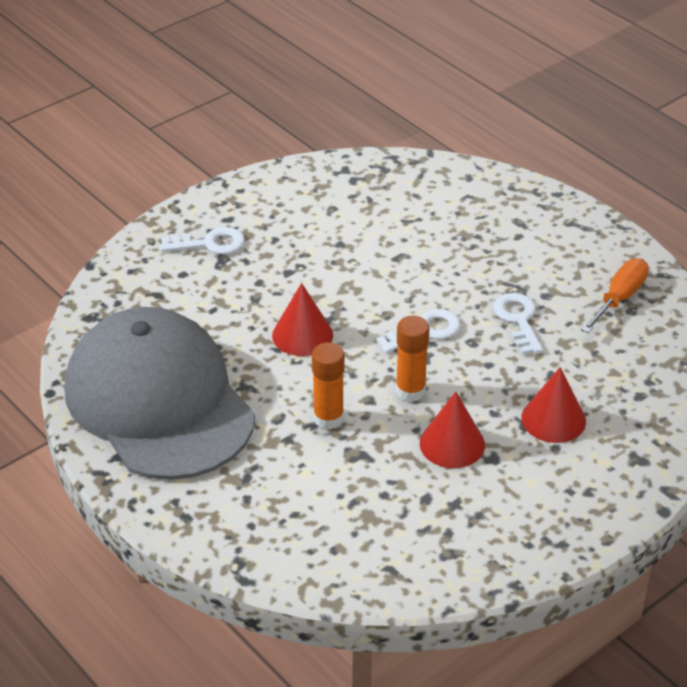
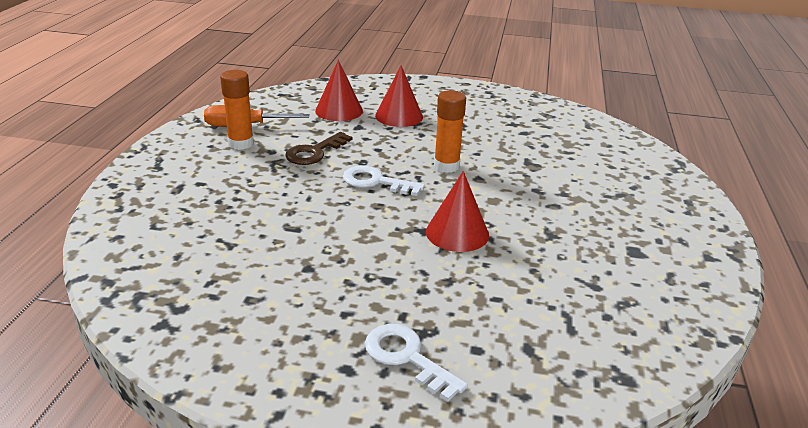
camera: 130 degrees left, 10 degrees down
(159, 402) = (634, 267): grey cap -> none
(328, 418) = (520, 186): orange glue stick -> orange glue stick (241, 144)
(452, 444) = (470, 138): red cone -> red cone (339, 111)
(518, 319) = (314, 152): white key -> brown key

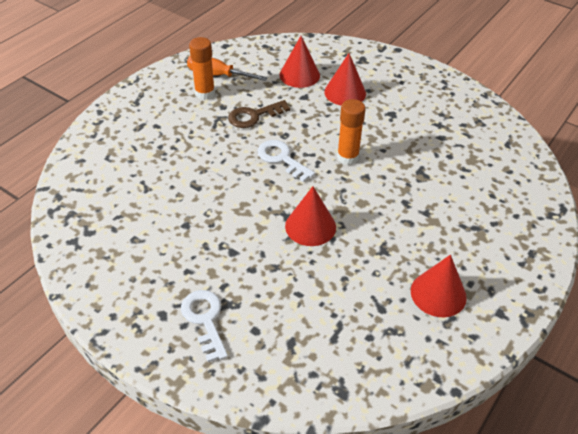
camera: 25 degrees right, 15 degrees up
(638, 257) = (438, 294): none -> red cone

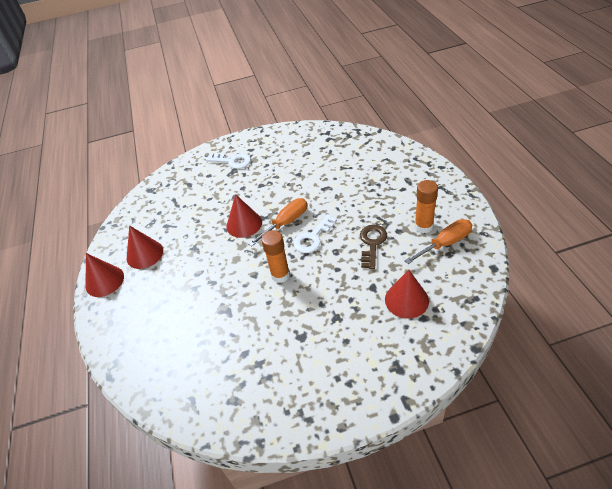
camera: 135 degrees right, 0 degrees up
(278, 190) = (286, 223): none -> orange screwdriver
(281, 158) = (313, 238): white key -> white key turned 135 degrees clockwise
(345, 92) = (356, 319): red cone -> red cone (104, 281)

